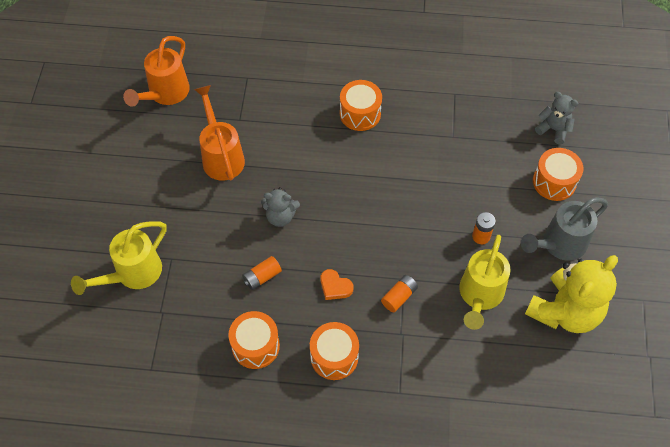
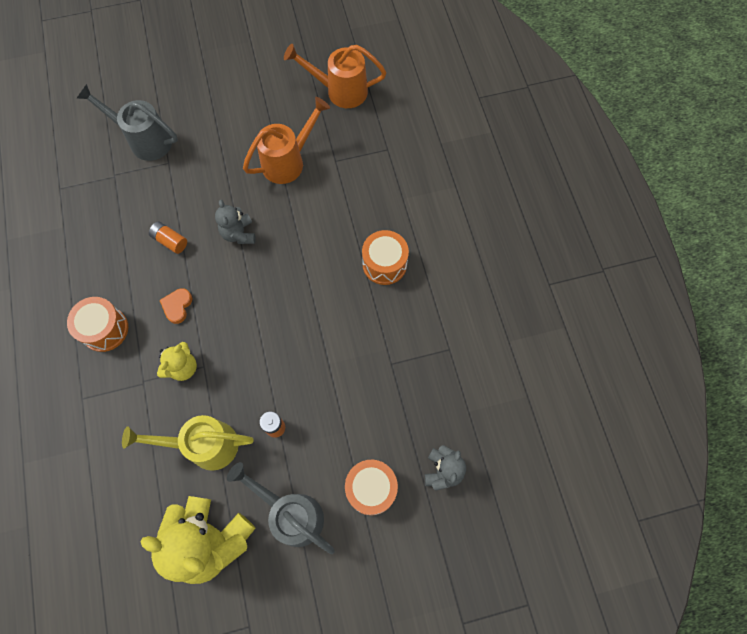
camera: 70 degrees right, 10 degrees up
(133, 274) = (145, 140): yellow watering can -> grey watering can
(255, 346) = (100, 260): orange drum -> none
(399, 297) = (182, 367): orange battery -> yellow teddy bear

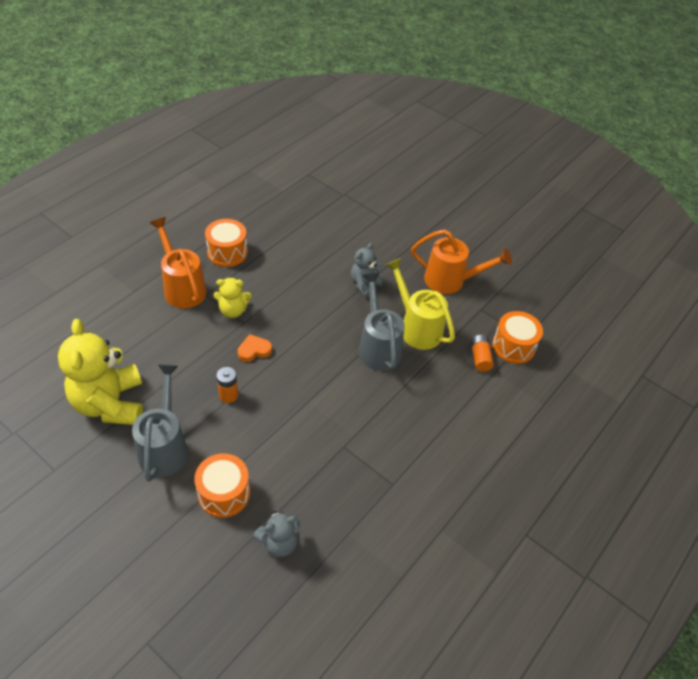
camera: 50 degrees right, 20 degrees down
(145, 140) = (385, 195): grey watering can -> grey watering can (378, 347)
(170, 241) = (323, 250): orange battery -> orange battery (480, 358)
(177, 306) = (277, 281): orange heart -> orange heart (254, 350)
(205, 445) = (182, 358): yellow watering can -> yellow watering can (417, 328)
(340, 91) = (542, 279): orange watering can -> orange watering can (182, 288)
(384, 264) = (426, 392): orange drum -> orange drum (513, 346)

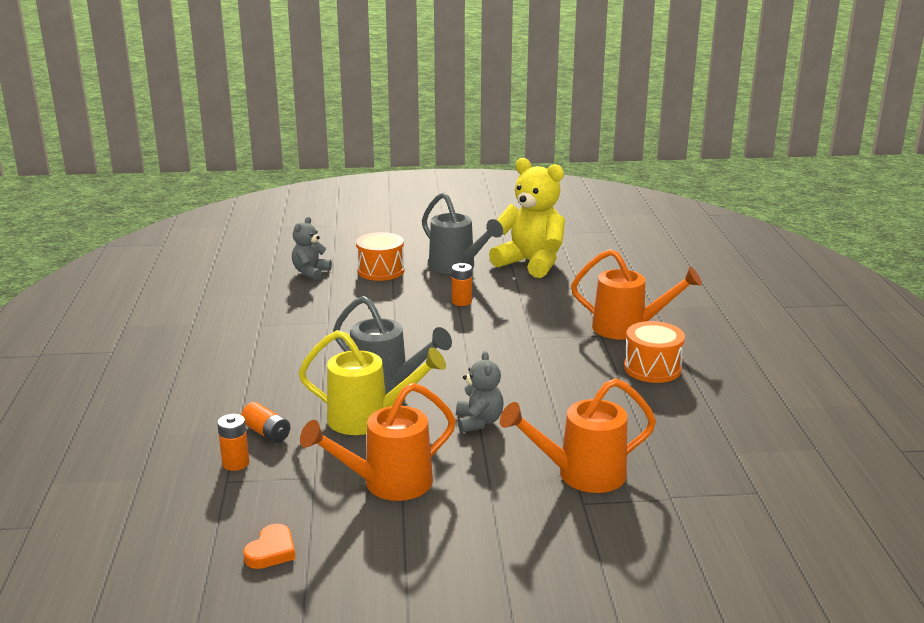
camera: 140 degrees right, 25 degrees down
(233, 311) = (557, 338): yellow teddy bear -> none
(254, 350) = (490, 329): orange heart -> orange heart (271, 551)
(362, 226) = (581, 475): none -> orange watering can
(513, 346) = (235, 463): orange drum -> orange battery

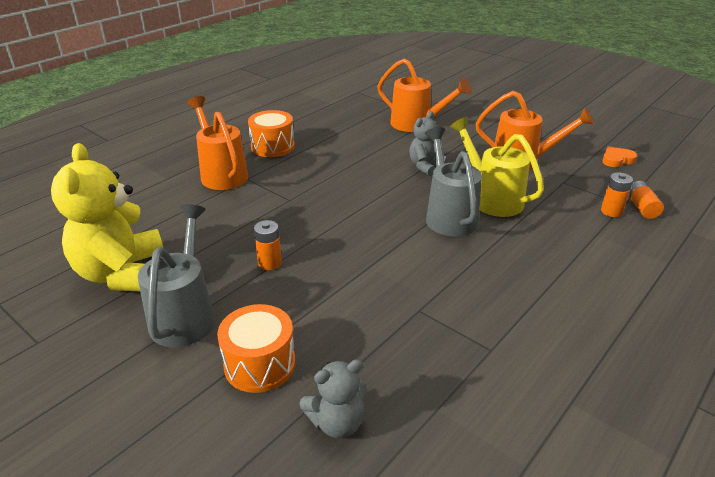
camera: 135 degrees left, 10 degrees up
(267, 433) = (574, 222): orange battery -> orange battery (641, 207)

